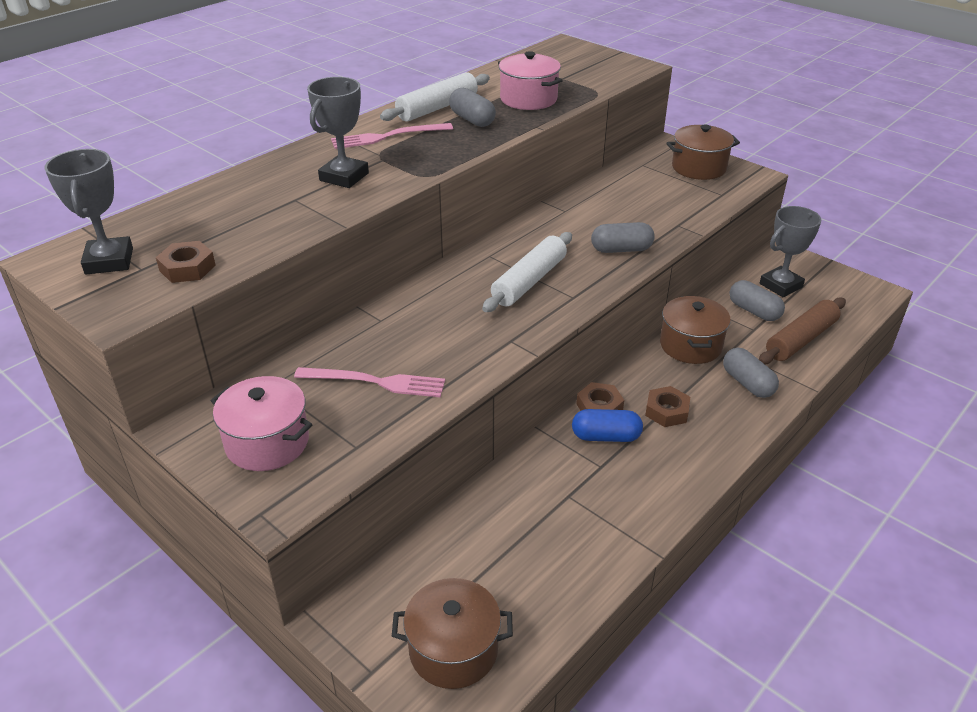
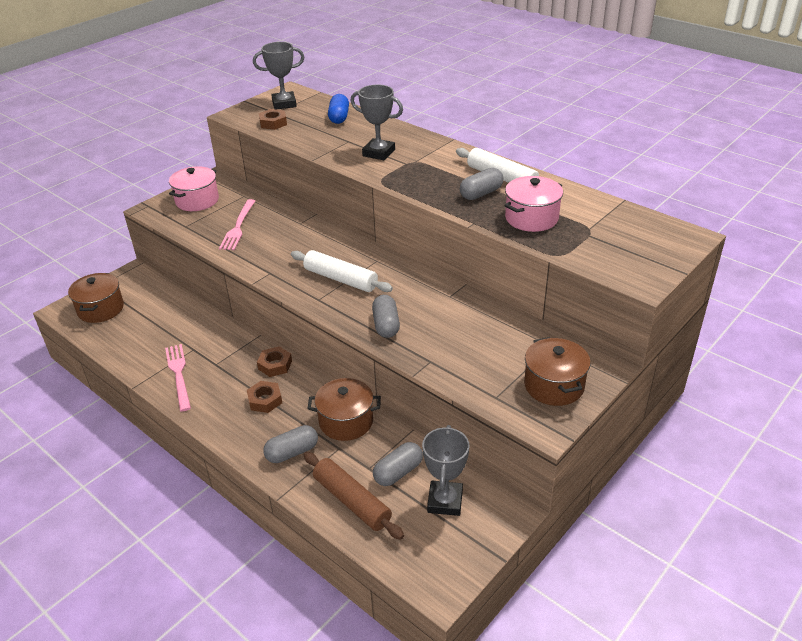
camera: 90 degrees right, 0 degrees up
(387, 137) = (444, 162): pink fork -> pink fork (179, 374)
(605, 437) = (243, 367): blue capsule -> blue capsule (339, 117)
(780, 285) = (445, 501): grey trophy -> grey trophy turned 45 degrees clockwise

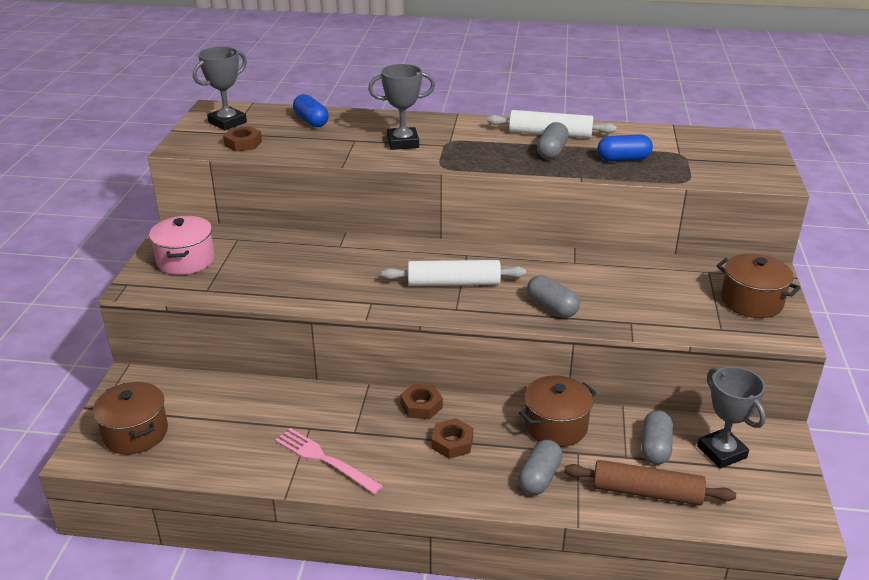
camera: 35 degrees left, 5 degrees down
(238, 227) = (273, 271): pink fork -> none
(531, 218) = (623, 159): pink pot -> blue capsule

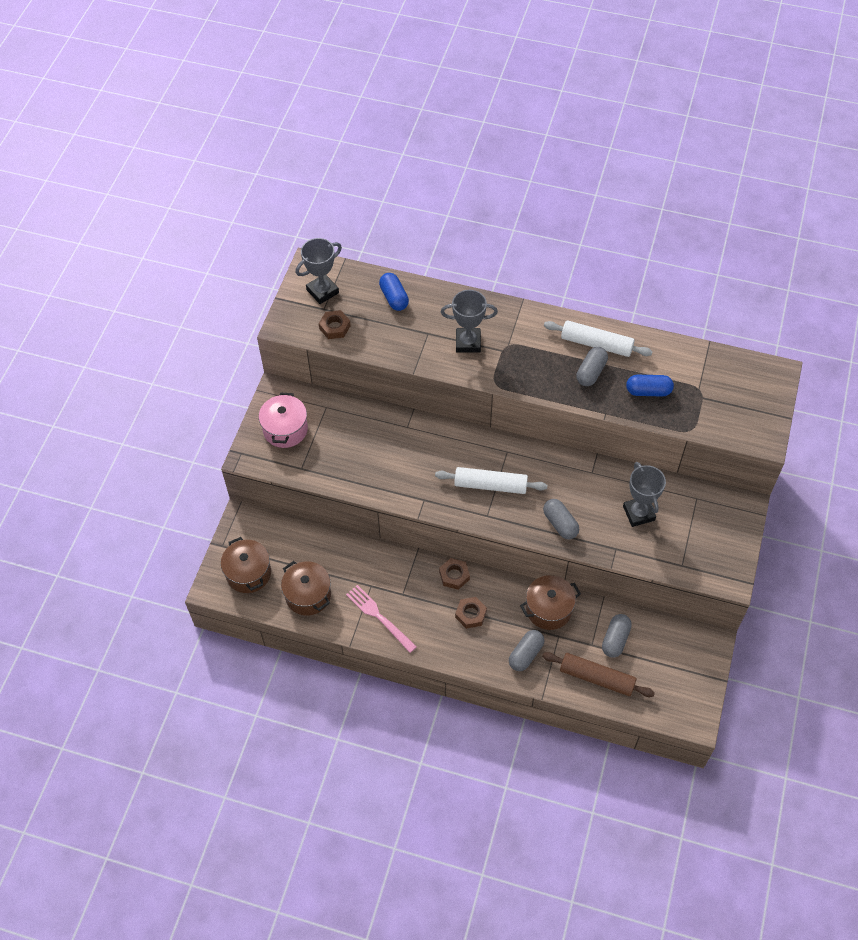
camera: 10 degrees right, 25 degrees up
(721, 452) = (662, 650): grey trophy -> grey trophy (638, 513)
(751, 301) = (717, 538): brown pot -> brown pot (308, 595)

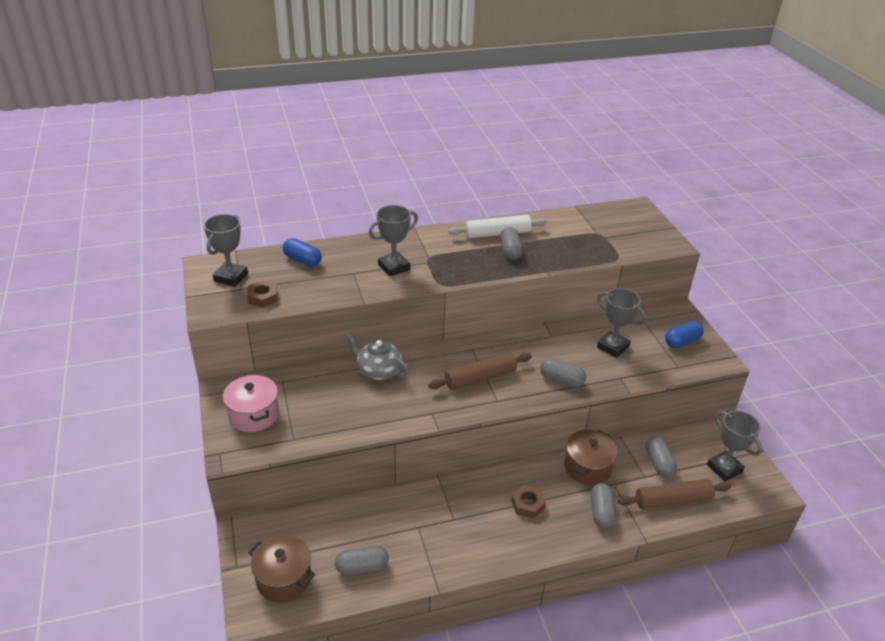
camera: 35 degrees left, 20 degrees down
(308, 595) = (362, 567): brown pot -> grey capsule
(379, 617) = (447, 550): pink fork -> none
(410, 434) = (378, 371): none -> grey teapot
(454, 575) = (487, 480): brown nut -> none
(490, 485) = (480, 378): white rolling pin -> brown rolling pin
(648, 391) = (564, 247): blue capsule -> blue capsule (682, 341)
(671, 676) = (724, 468): none -> grey trophy

